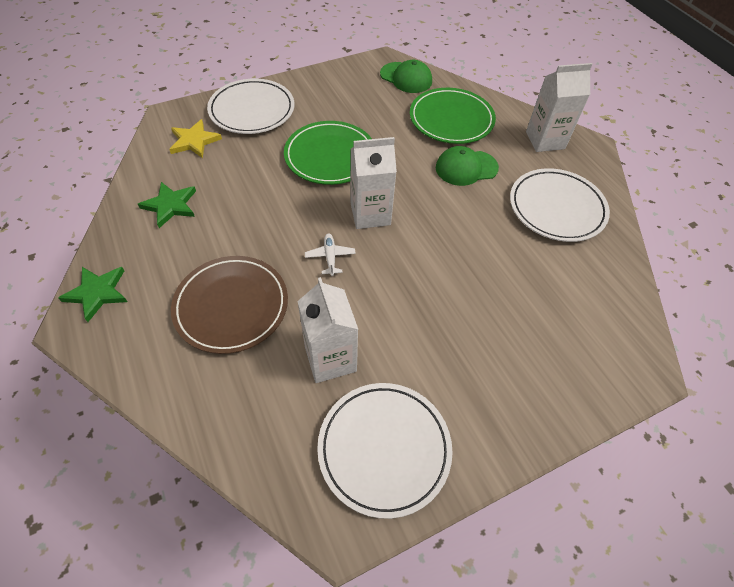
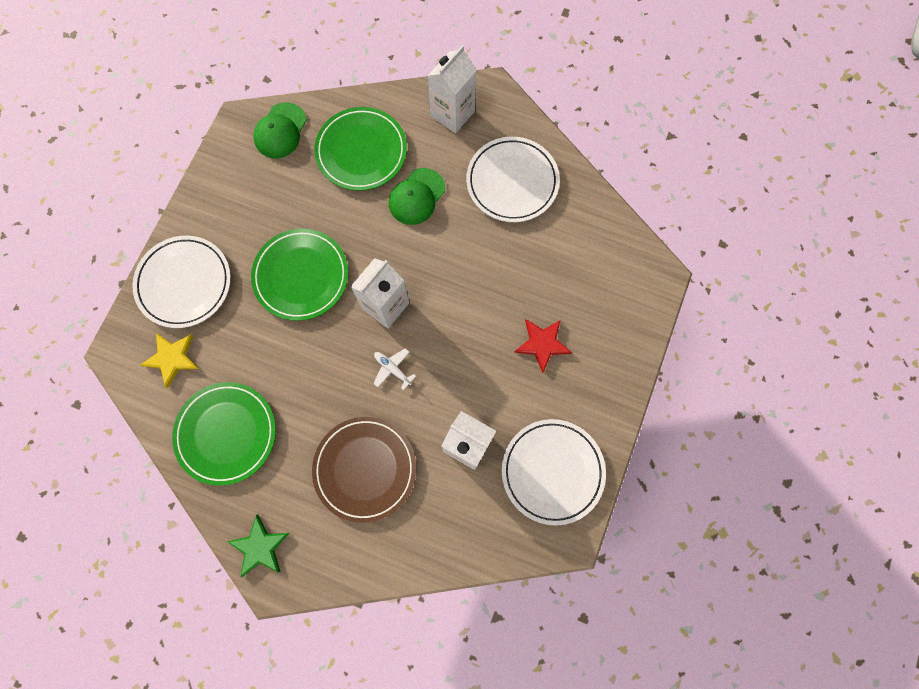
camera: 40 degrees left, 20 degrees up
(170, 205) = (226, 433): green star -> green plate
(406, 78) = (280, 131): green cap -> green cap turned 120 degrees clockwise
(476, 336) = (542, 344): none -> red star

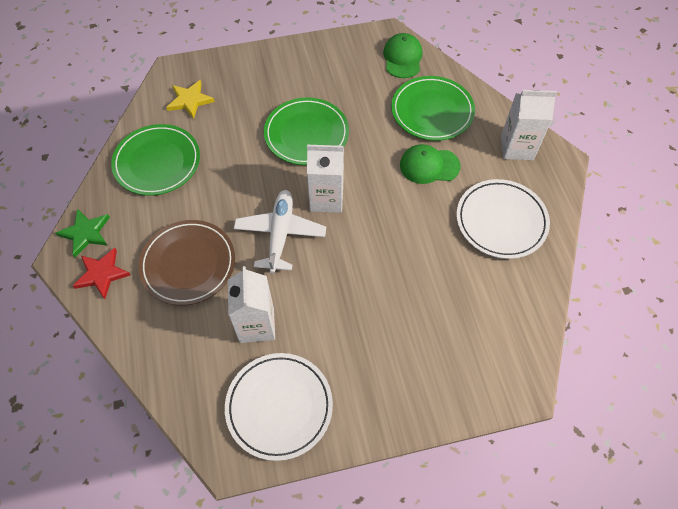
camera: 55 degrees right, 15 degrees down
(184, 283) = (248, 75): white plate -> none
(280, 131) = (402, 58): green cap -> green cap turned 105 degrees clockwise
(392, 369) = (280, 234): white plane -> white plane, size x2.06
(542, 344) = (384, 329): red star -> red star (102, 274)

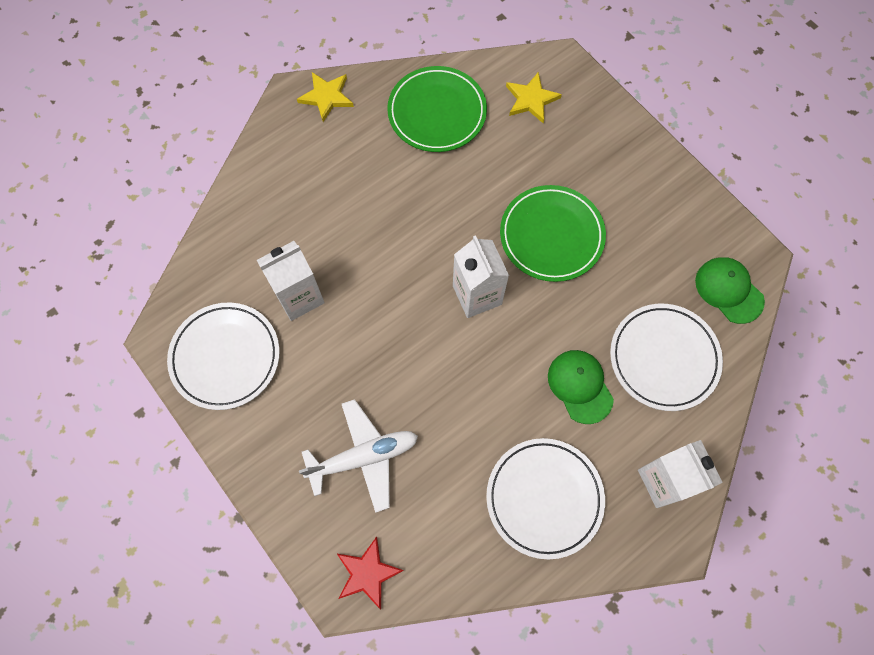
camera: 65 degrees right, 10 degrees up
(85, 233) = (326, 97): green star -> yellow star
(102, 274) = (291, 135): red star -> red star (367, 573)
(188, 264) = (335, 202): brown plate -> none
(280, 234) = (410, 269): white plane -> white plane (364, 457)
(402, 58) = (728, 290): green cap -> green cap turned 105 degrees counterclockwise
(432, 111) = (664, 358): green plate -> white plate

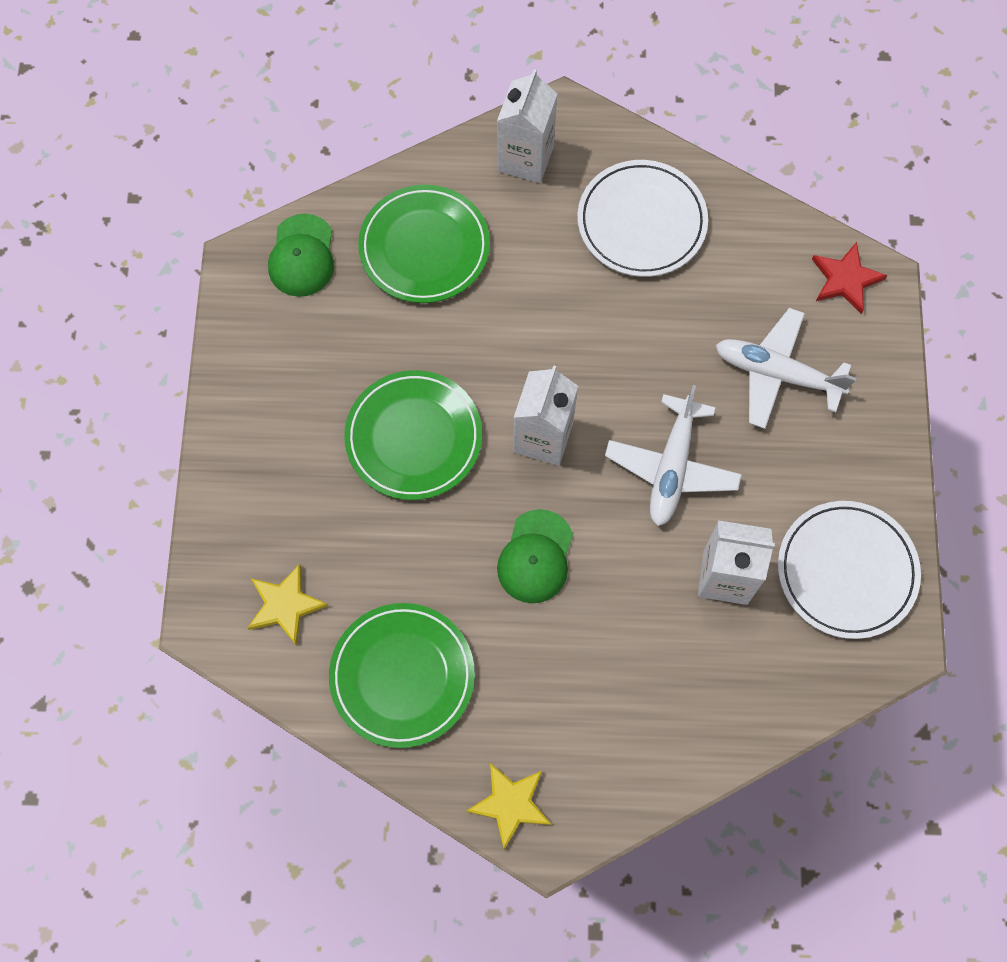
camera: 140 degrees left, 0 degrees up
(383, 338) = (672, 467): none -> white plane
(580, 386) = (524, 282): green cap -> green cap (535, 557)
(664, 358) = (424, 247): white plate -> green plate

